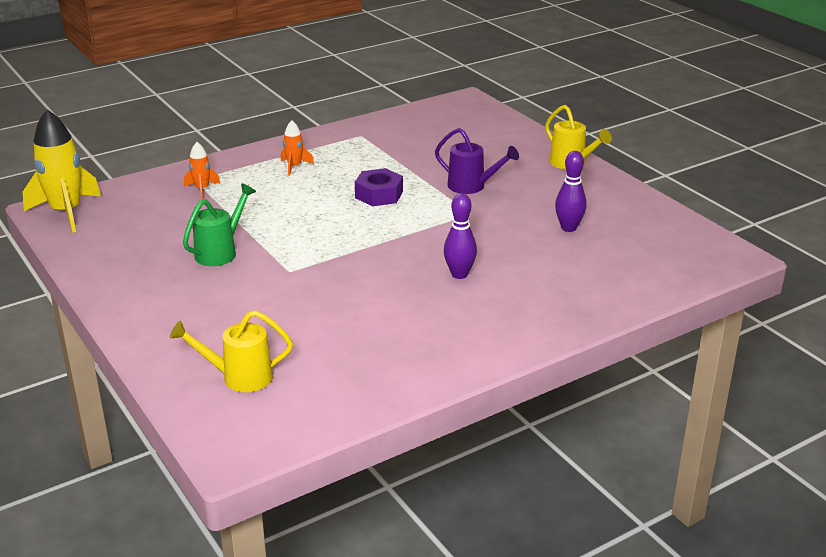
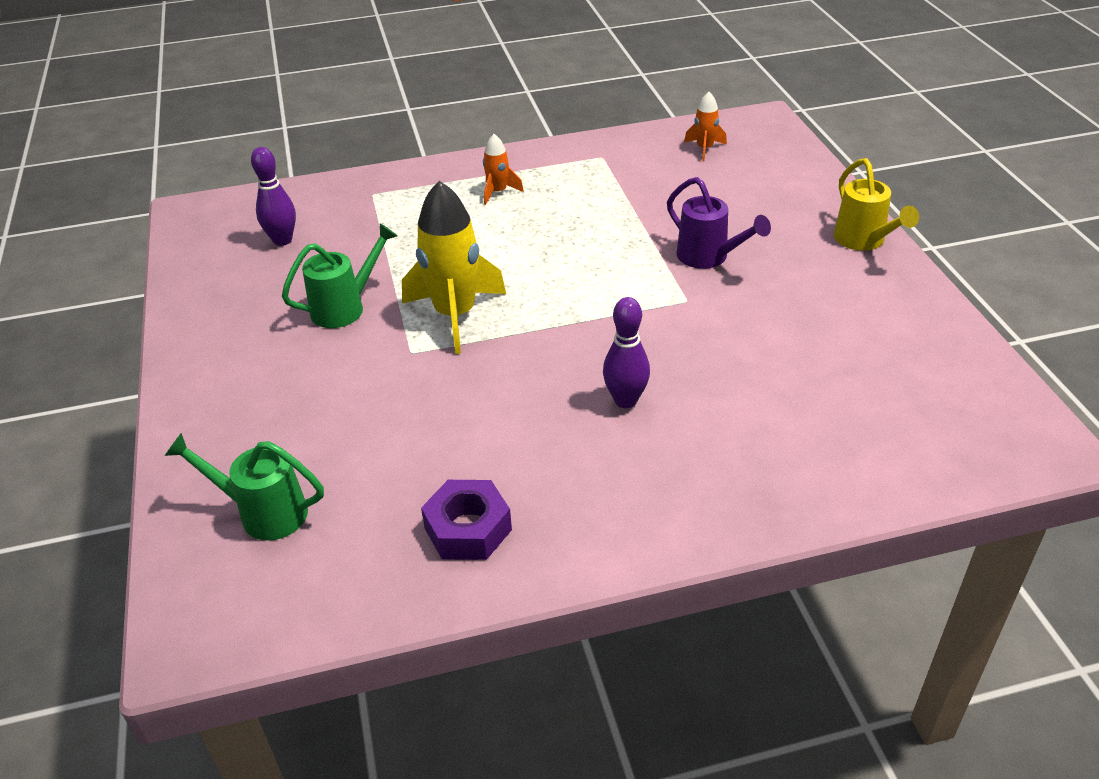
camera: 20 degrees right, 10 degrees up
(66, 212) = (207, 219): yellow rocket -> yellow rocket (455, 315)
(202, 189) = (373, 209): orange rocket -> orange rocket (704, 149)
(240, 377) = (264, 513): yellow watering can -> green watering can
(379, 195) = (581, 251): purple nut -> purple nut (468, 529)
(568, 228) = (813, 349): purple bowling pin -> purple bowling pin (282, 240)

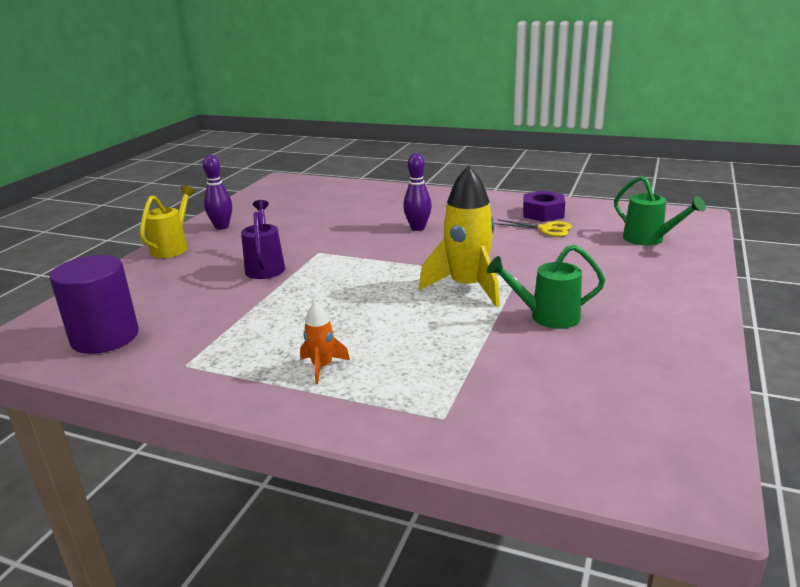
camera: 145 degrees left, 15 degrees down
(282, 240) = (578, 398): purple bowling pin -> purple bowling pin (222, 227)
(435, 478) = (546, 229): none -> yellow scissors
(704, 149) = (105, 337): orange rocket -> purple cylinder

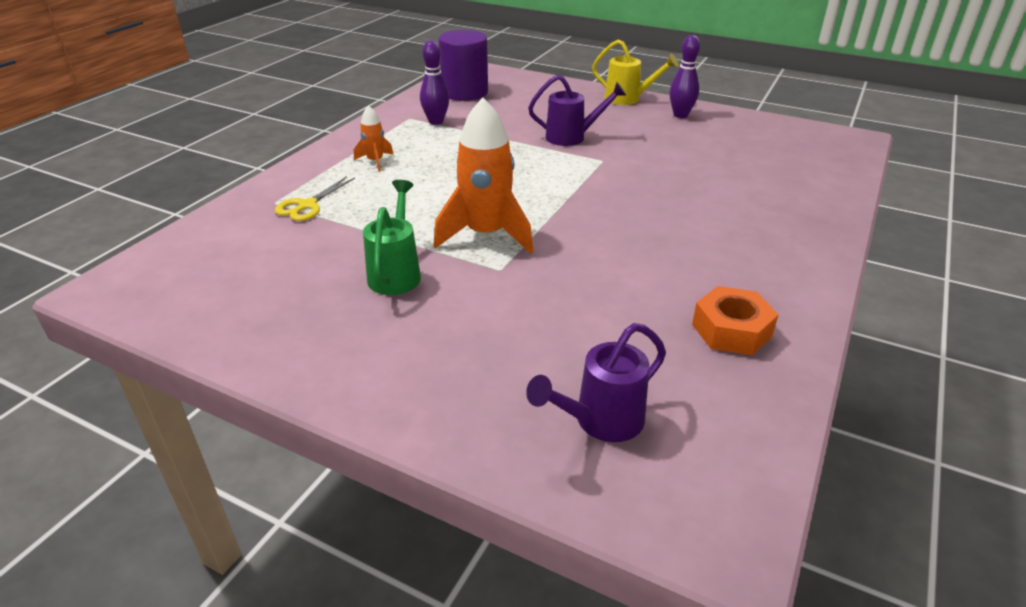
camera: 95 degrees right, 10 degrees up
(418, 228) = (670, 219): purple bowling pin -> purple bowling pin (436, 122)
(467, 287) = (486, 235): yellow rocket -> orange rocket
(543, 213) = (731, 330): purple nut -> orange nut
(546, 229) = (659, 320): yellow scissors -> yellow scissors (307, 205)
(648, 239) = (601, 421): green watering can -> purple watering can

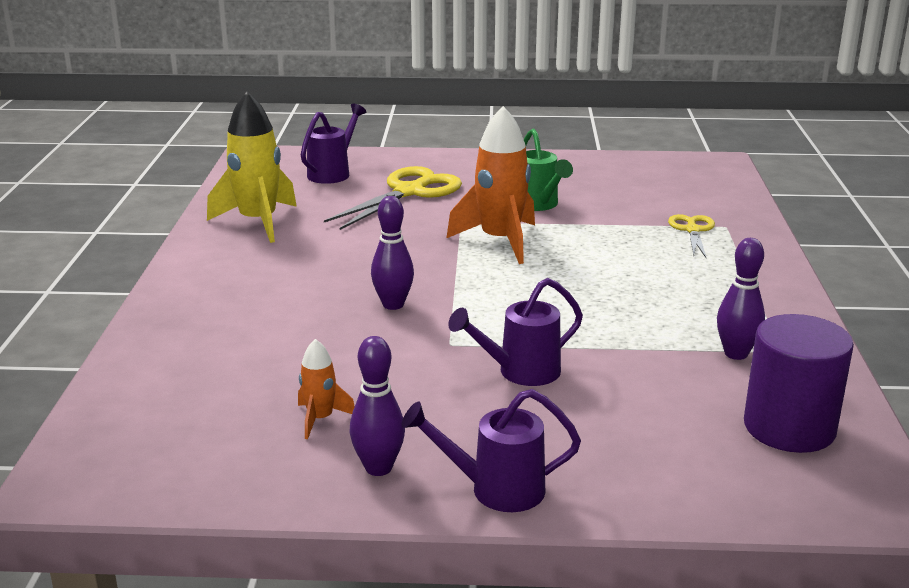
camera: 155 degrees right, 10 degrees down
(375, 161) = (710, 282): orange rocket -> orange rocket (320, 419)
(519, 338) = (409, 192): none -> yellow scissors
(626, 195) = (393, 305): none -> purple bowling pin
(627, 99) = (496, 489): yellow watering can -> purple watering can
(731, 330) = (258, 222): orange nut -> yellow rocket

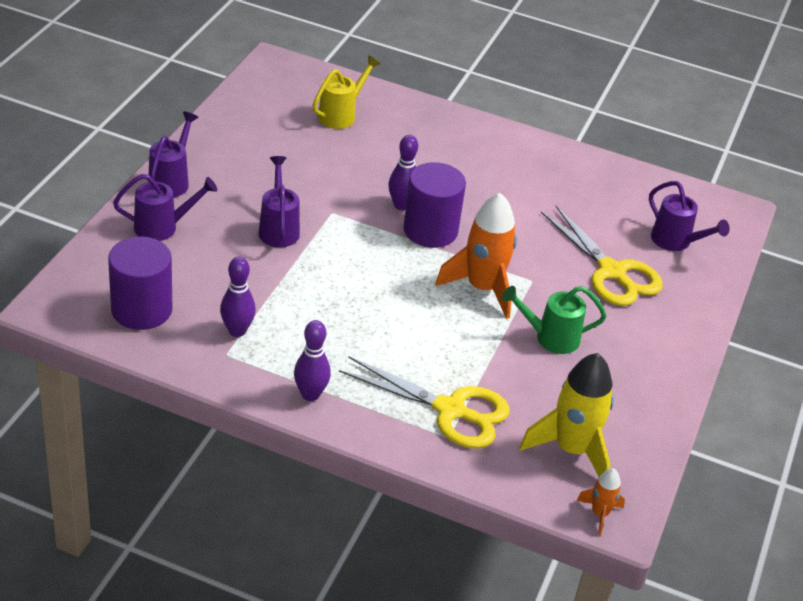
camera: 105 degrees right, 15 degrees up
(204, 386) = (340, 115): none -> yellow watering can
(258, 222) = (577, 180): yellow rocket -> yellow rocket (572, 449)
(320, 419) = (278, 144): orange rocket -> orange rocket (599, 513)
(378, 468) = (218, 151): purple bowling pin -> purple bowling pin (310, 394)
(427, 281) = (430, 230): none -> purple cylinder
(613, 463) = (162, 227): none -> purple watering can
(692, 230) = (450, 410): yellow scissors -> yellow scissors, size x1.81

